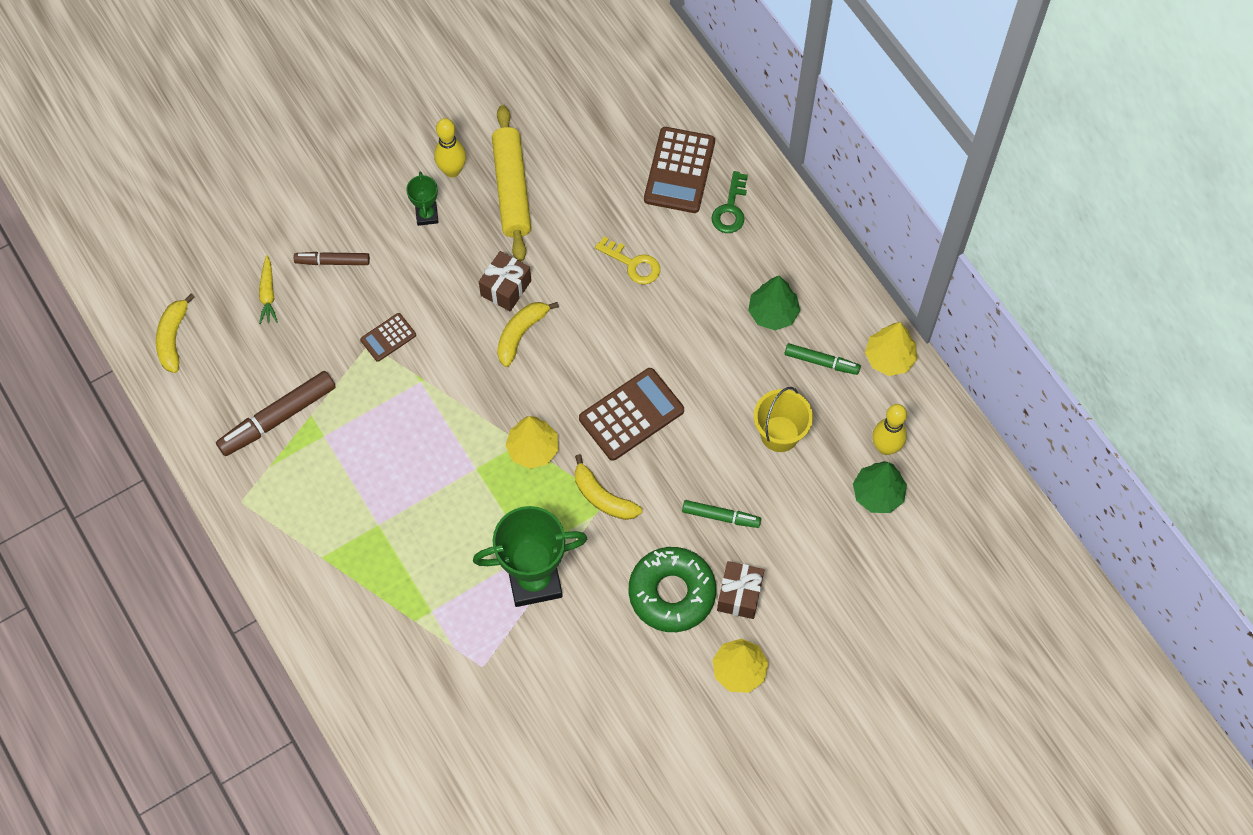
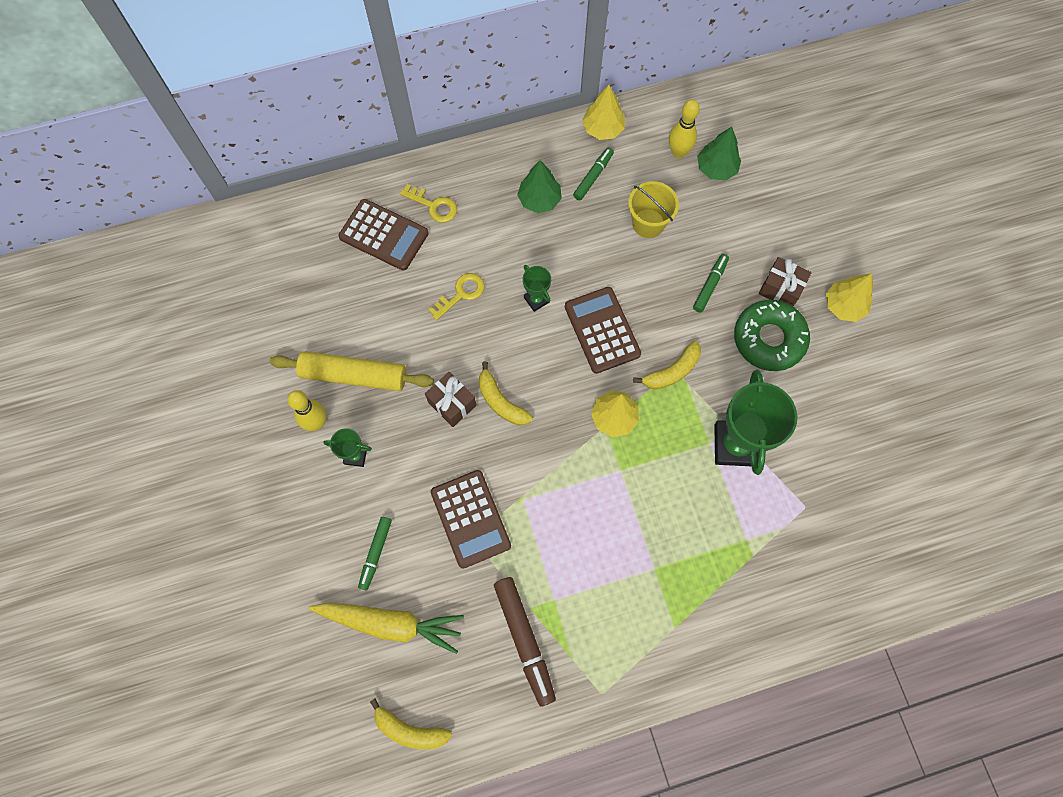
camera: 75 degrees left, 5 degrees up
(268, 294) = (390, 623): yellow carrot -> yellow carrot, size x2.03
(332, 261) = (375, 553): brown marker -> green marker
(388, 337) = (470, 519): brown calculator -> brown calculator, size x1.87
(648, 340) = (536, 300): none -> green trophy
(730, 208) = (433, 206): green key -> yellow key

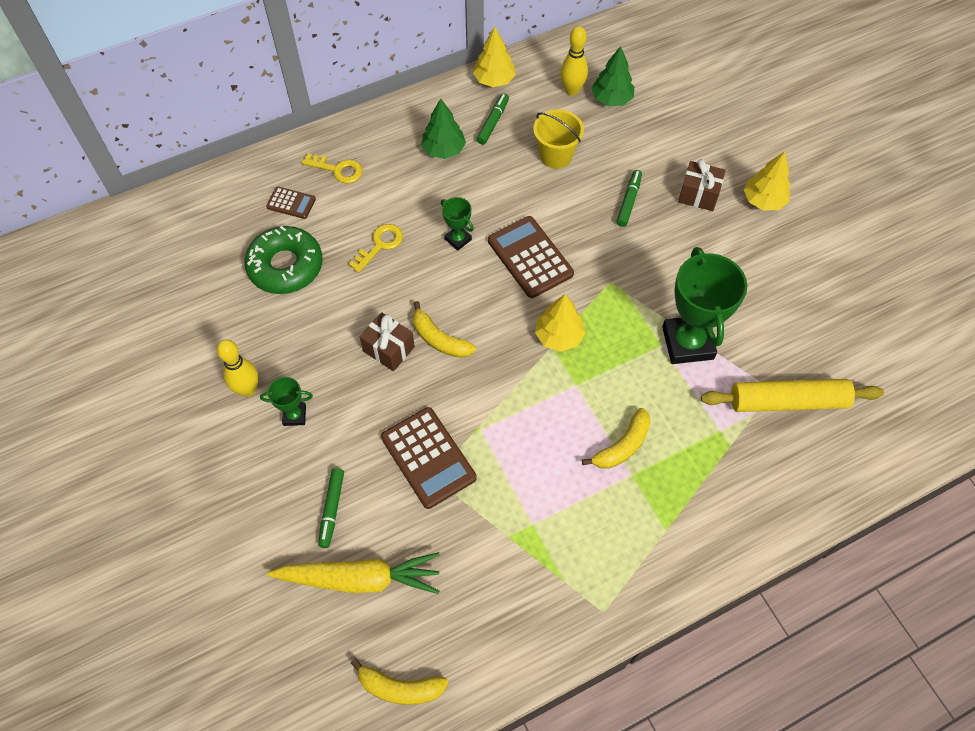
camera: 10 degrees left, 10 degrees down
(354, 375) = (280, 337): yellow rolling pin -> yellow rolling pin (787, 401)
(384, 235) = (291, 203): brown calculator -> brown calculator, size x0.54
(524, 640) = (509, 571): brown marker -> none
(672, 371) = (608, 284): yellow banana -> yellow banana (622, 446)
(769, 339) = (697, 241): green donut -> green donut (285, 266)

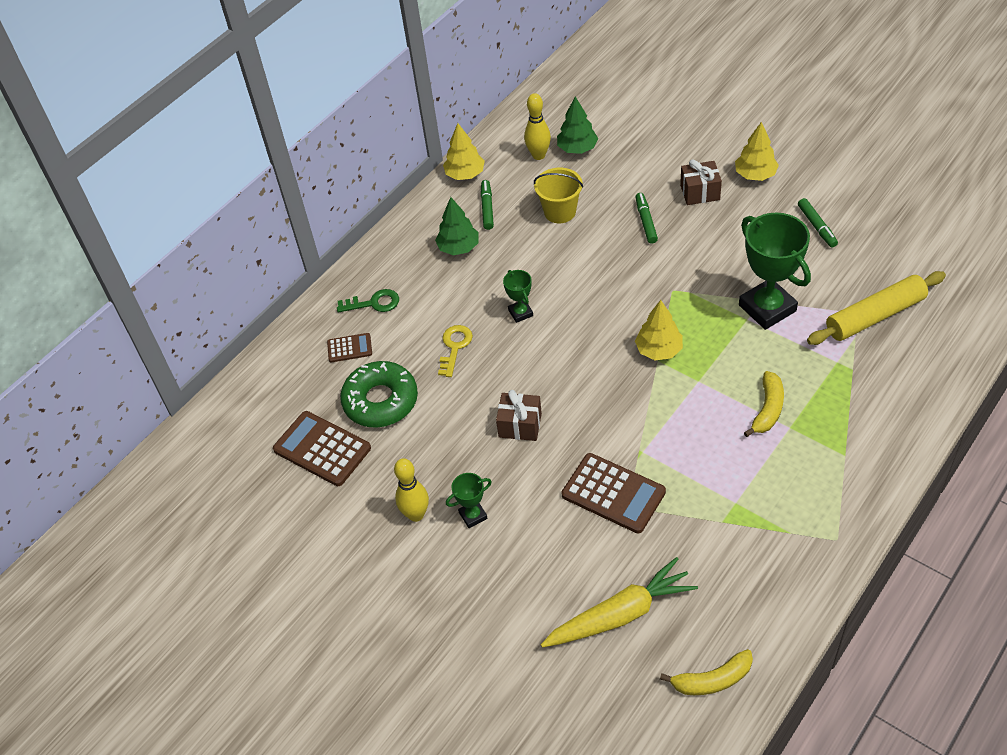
camera: 20 degrees left, 10 degrees down
(332, 509) = (558, 573): green marker -> green marker (816, 226)
(337, 170) = (373, 303): yellow key -> green key
(439, 339) = (559, 398): yellow banana -> none
(458, 239) = (520, 313): green trophy -> green trophy turned 45 degrees clockwise
(530, 257) = (592, 300): brown calculator -> brown calculator (322, 449)

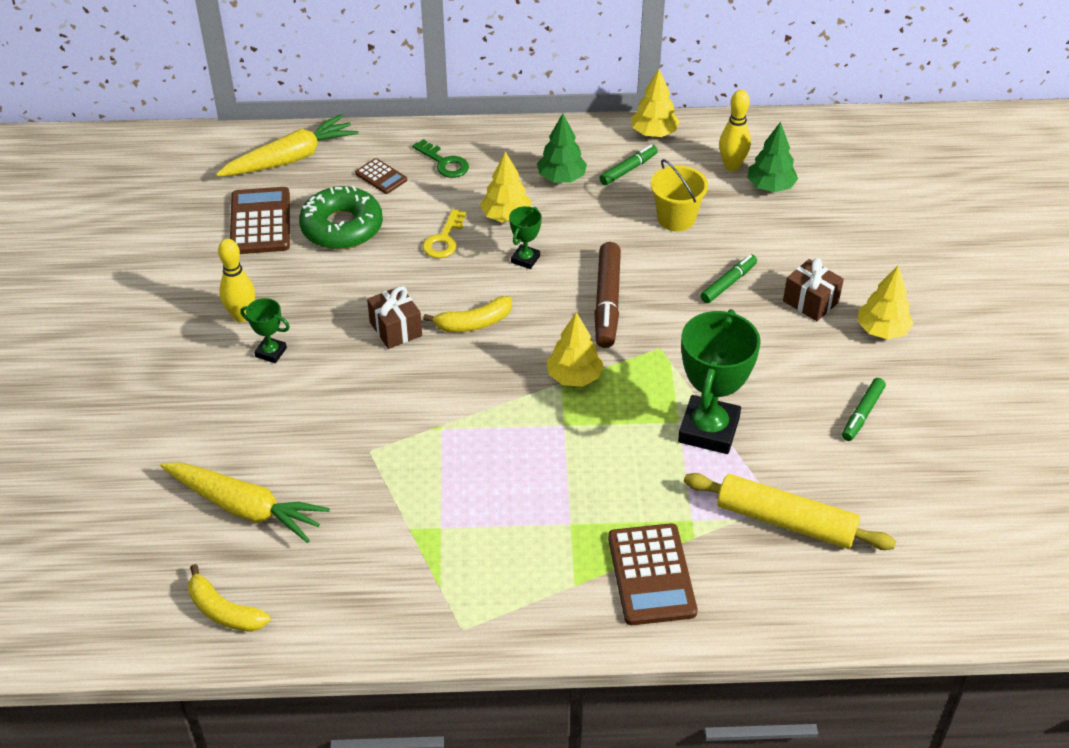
camera: 45 degrees right, 5 degrees down
(269, 393) = (290, 159): none -> yellow carrot
(454, 347) = (444, 239): yellow key -> yellow key turned 135 degrees clockwise
(466, 299) = (506, 216): none -> yellow tree
(604, 293) = (607, 302): none -> brown marker
(613, 493) = (374, 433): brown calculator -> brown calculator (651, 575)
(768, 409) = (577, 495): yellow banana -> yellow banana (474, 323)

